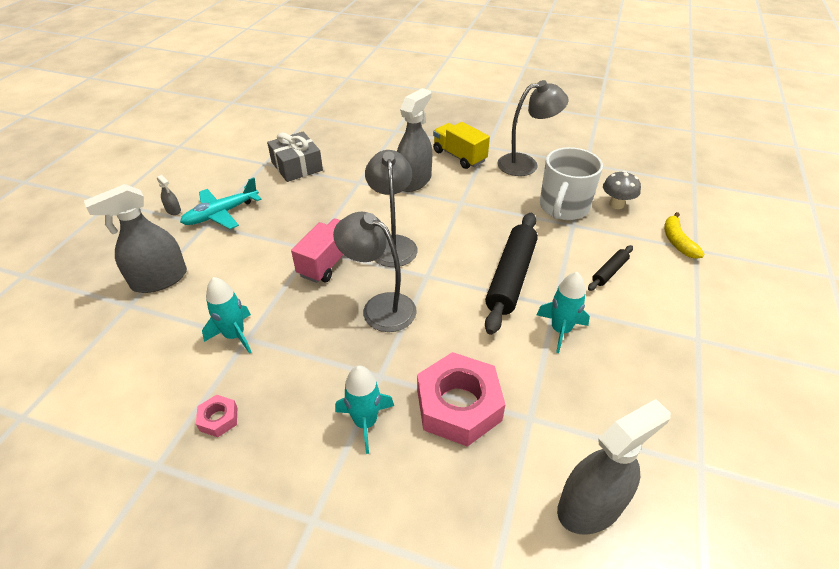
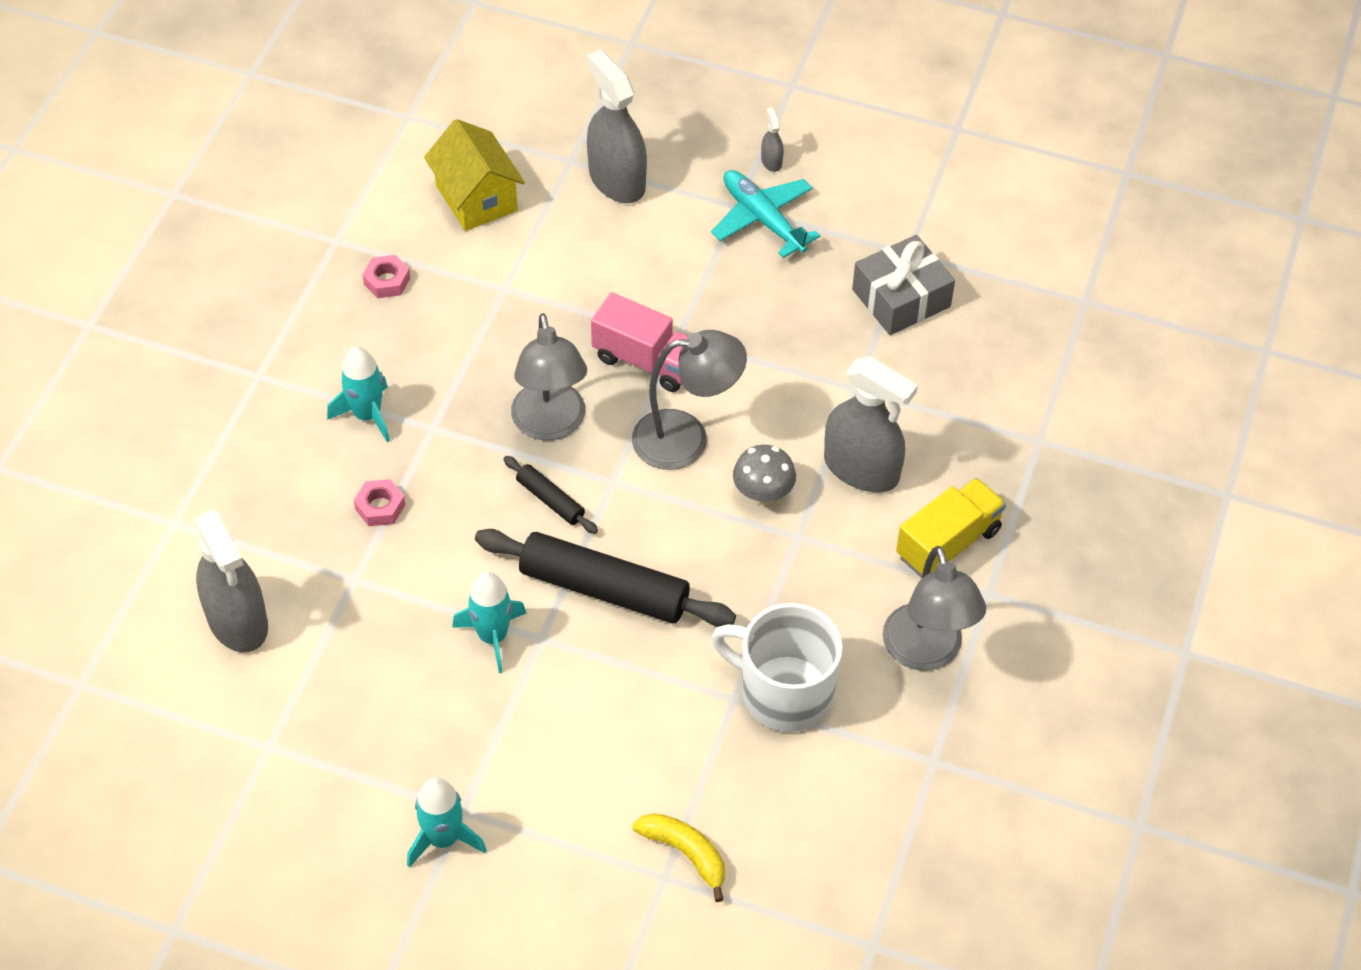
camera: 90 degrees right, 10 degrees up
(145, 360) = (476, 198): none -> yellow house
(173, 210) = (771, 161): grey spray bottle -> grey spray bottle turned 120 degrees clockwise
(234, 335) = (510, 275): turquoise rocket -> turquoise rocket (443, 839)
(379, 307) = (550, 425): grey lamp -> grey lamp turned 135 degrees clockwise
(458, 405) = (380, 507): pink nut -> pink nut, size x0.45
(609, 272) = (611, 727): black rolling pin -> black rolling pin (550, 500)
(616, 204) = (794, 782): grey mushroom -> grey mushroom (763, 494)
(677, 241) = (685, 853): yellow banana -> yellow banana turned 45 degrees clockwise

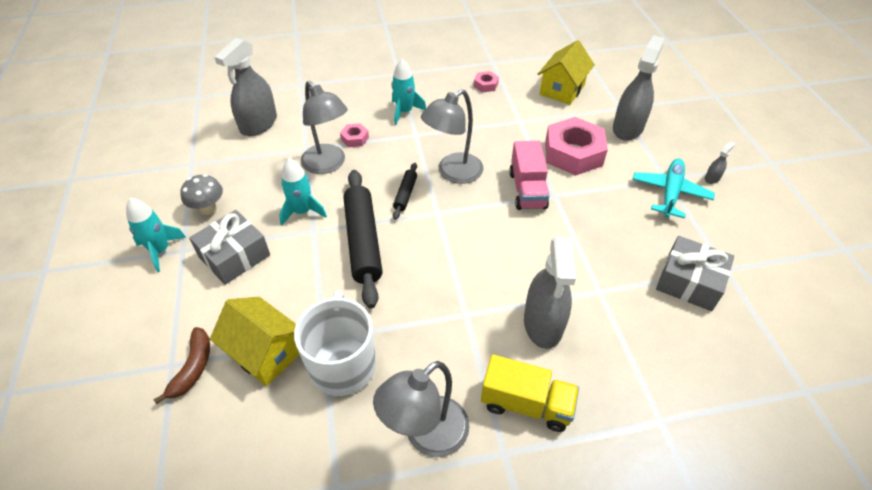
camera: 60 degrees right, 5 degrees down
(521, 749) = (234, 256): none -> grey gift
(618, 270) = (573, 153): none -> pink nut
(685, 853) = (193, 368): yellow banana -> brown banana
(686, 438) = (491, 229): grey lamp -> grey lamp (328, 165)
(714, 767) = (265, 353): none -> yellow house
(763, 494) = (482, 282): grey mushroom -> grey mushroom (208, 208)

